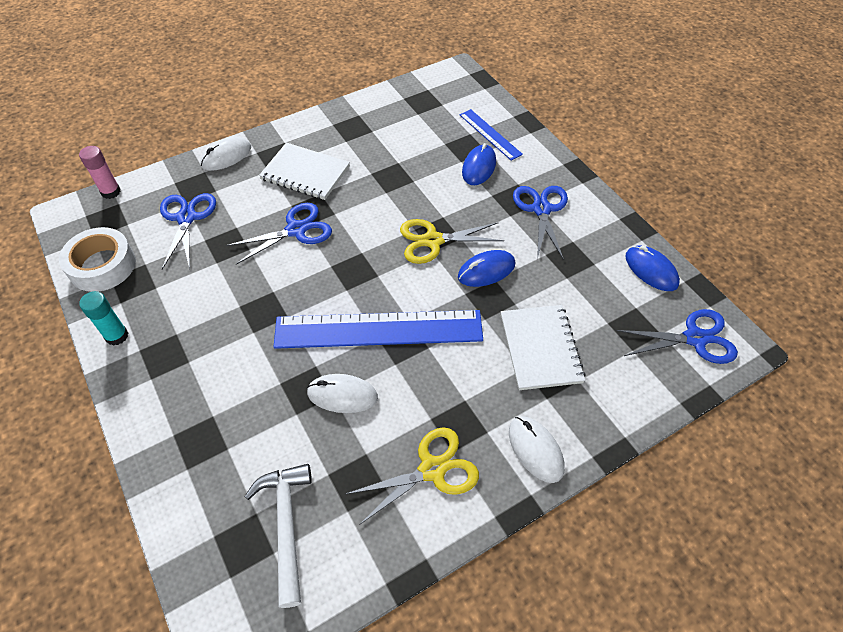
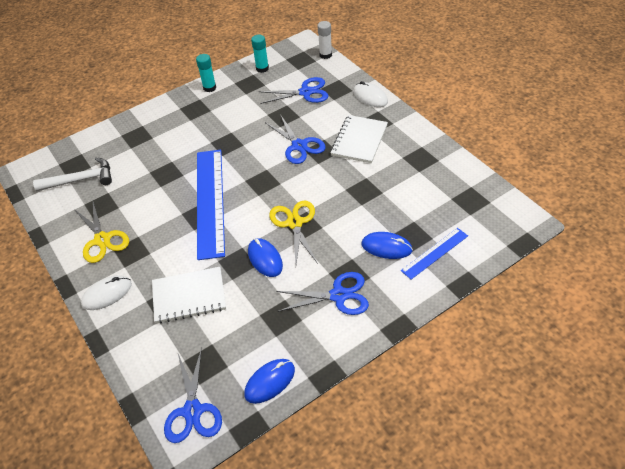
camera: 90 degrees right, 5 degrees down
(102, 266) = (262, 68): white tape -> turquoise glue stick
(111, 192) = (325, 55): pink glue stick -> white glue stick
(342, 395) = (160, 190): white mouse -> none

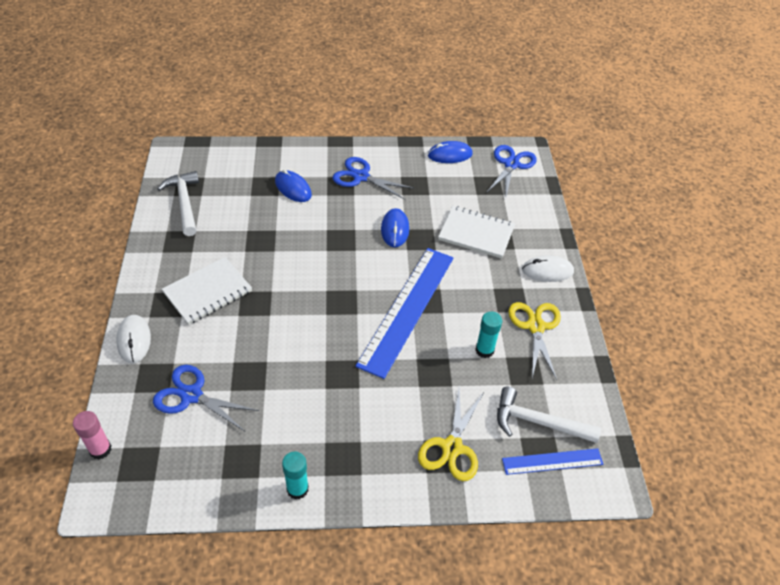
camera: 155 degrees left, 0 degrees up
(262, 68) = (201, 481): turquoise glue stick -> turquoise glue stick (484, 350)
(294, 223) = (346, 245): yellow scissors -> yellow scissors (452, 447)
(299, 146) = (270, 322): blue scissors -> none
(325, 55) = (100, 449): white glue stick -> pink glue stick
(435, 253) = (264, 167): blue ruler -> blue ruler (552, 461)
(454, 185) = (184, 203): none -> white hammer

